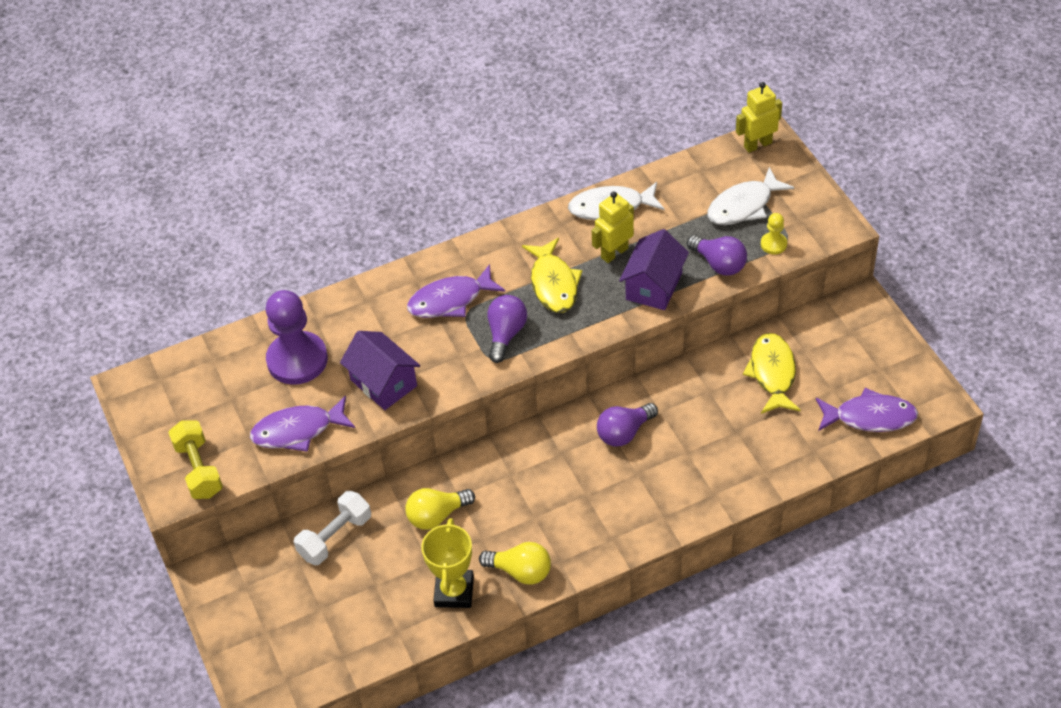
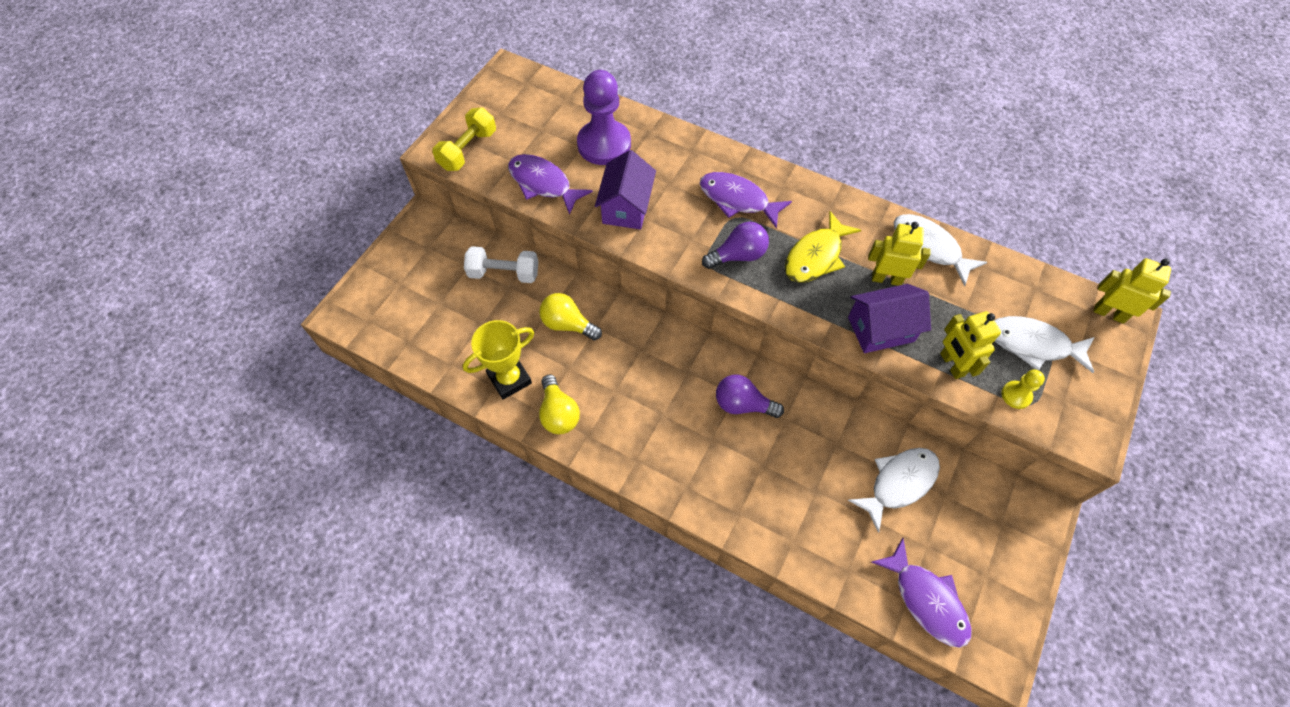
camera: 50 degrees right, 10 degrees up
(719, 264) = (951, 364): purple light bulb -> yellow robot
(772, 373) = (899, 483): yellow fish -> white fish

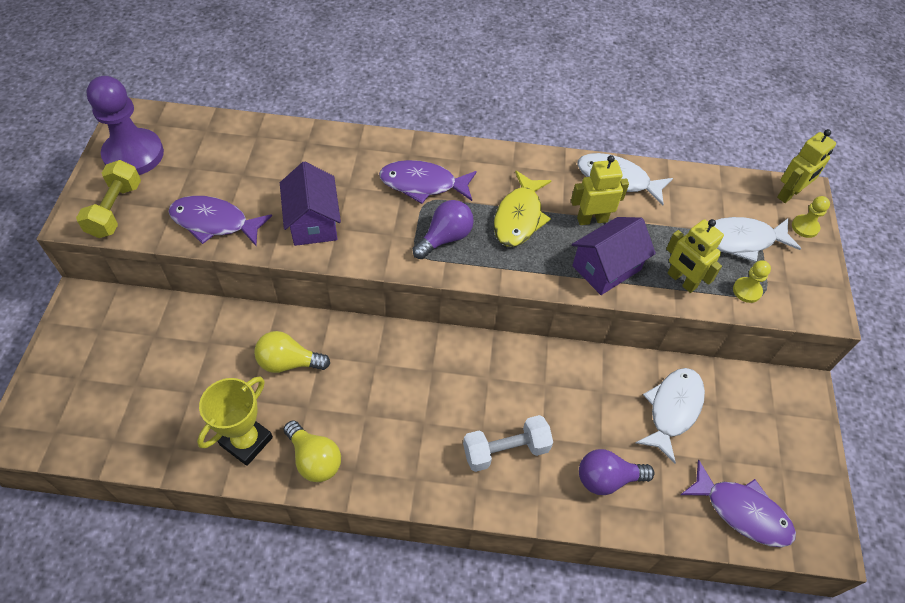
camera: 25 degrees left, 5 degrees down
(504, 273) = (198, 330): white dumbbell -> white dumbbell (505, 450)
(604, 144) = (265, 165): purple pawn -> purple pawn (133, 154)
(742, 404) = (499, 385): purple light bulb -> purple light bulb (607, 478)
(1109, 313) = (789, 194): yellow robot -> yellow robot turned 135 degrees clockwise
(1110, 352) = (805, 227): none -> yellow pawn

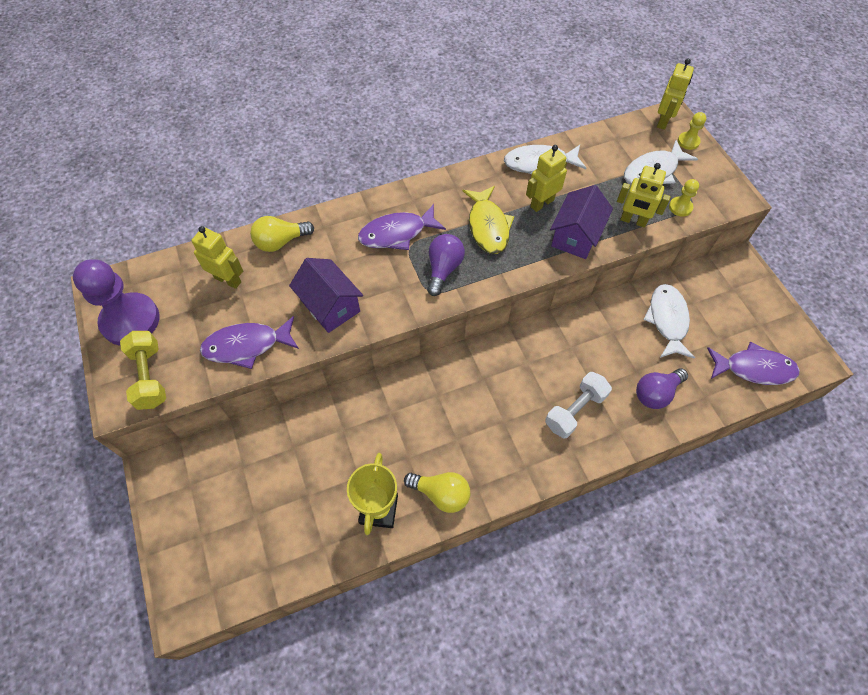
camera: 25 degrees left, 5 degrees up
(239, 157) = (228, 280): none -> yellow robot
(288, 362) = (369, 429): yellow light bulb -> yellow light bulb (281, 242)

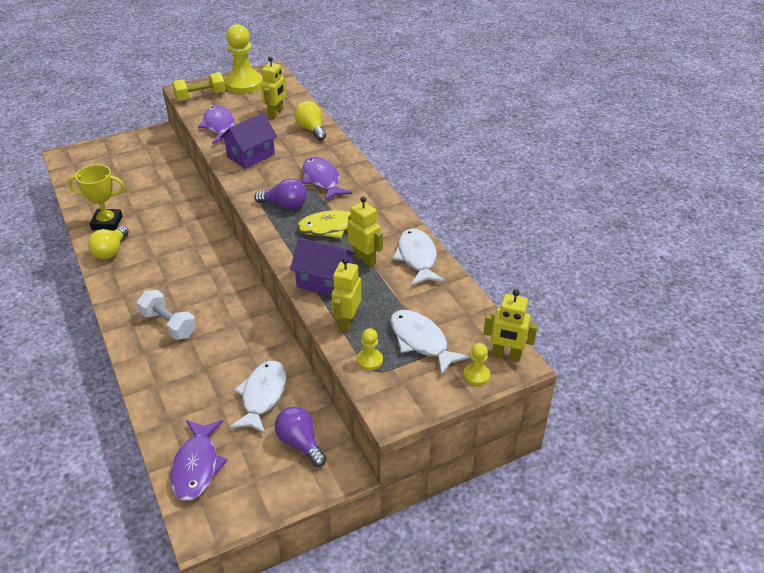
camera: 85 degrees right, 20 degrees down
(130, 321) = (244, 84): purple pawn -> yellow pawn
(656, 393) = (178, 381): purple light bulb -> purple light bulb (300, 443)
(667, 320) = (262, 396): white fish -> white fish turned 75 degrees counterclockwise

